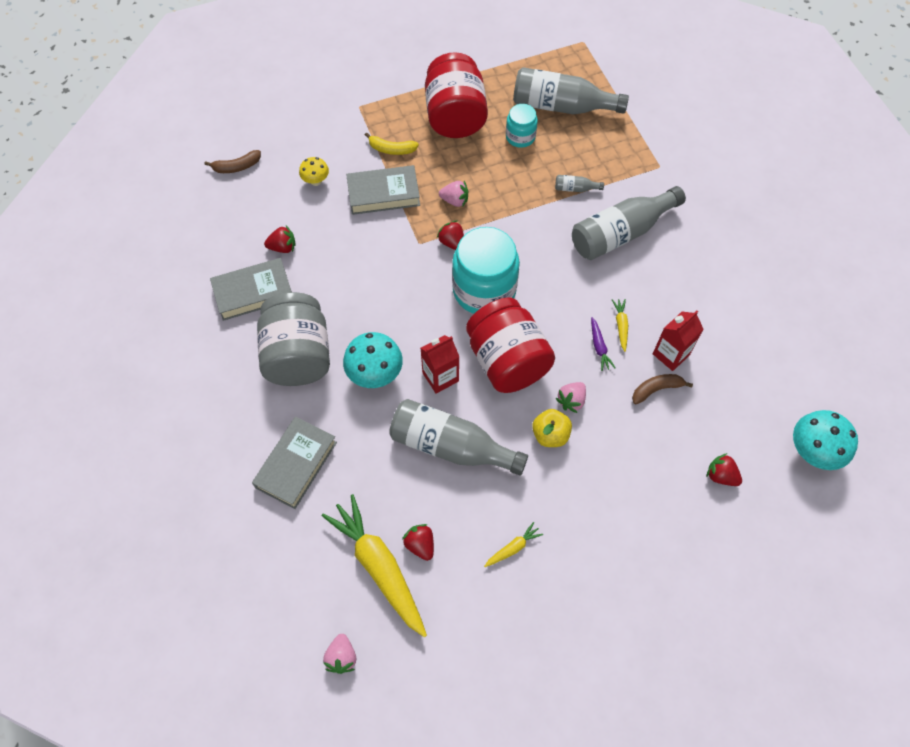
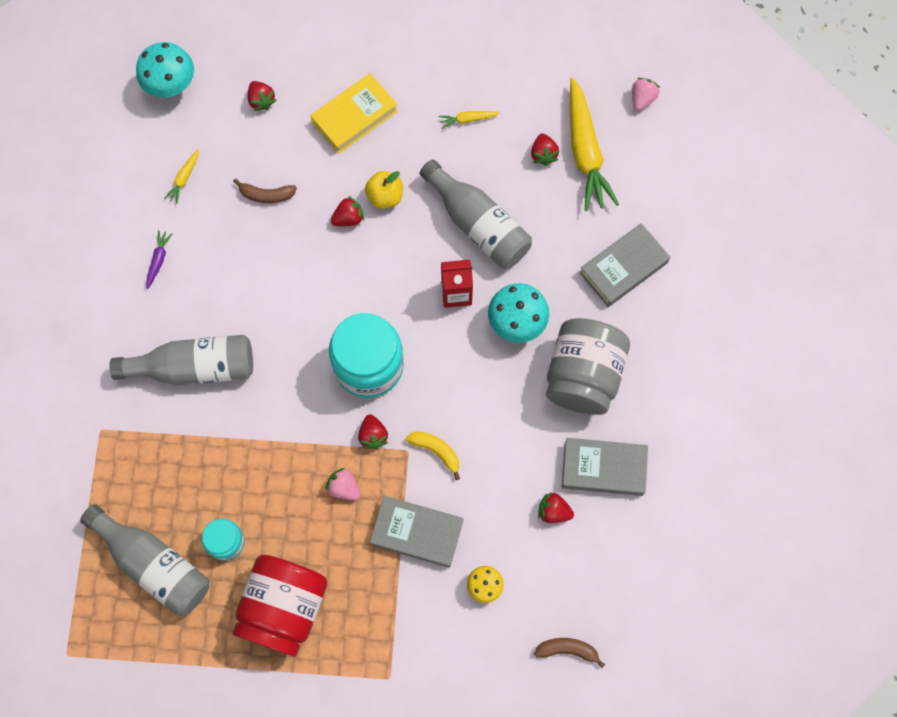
camera: 155 degrees left, 10 degrees up
(391, 149) = (380, 592): yellow banana -> yellow banana (436, 451)
(507, 361) = (386, 281): red jar -> none
(571, 401) = (348, 218): pink strawberry -> red strawberry
(575, 188) = (207, 443): grey bottle -> none
(599, 347) = (292, 257): purple carrot -> purple carrot (158, 260)
(621, 326) = (259, 268): yellow carrot -> yellow carrot (184, 178)
(624, 500) = (355, 116): none -> yellow book
(671, 354) = (231, 221): red carton -> none

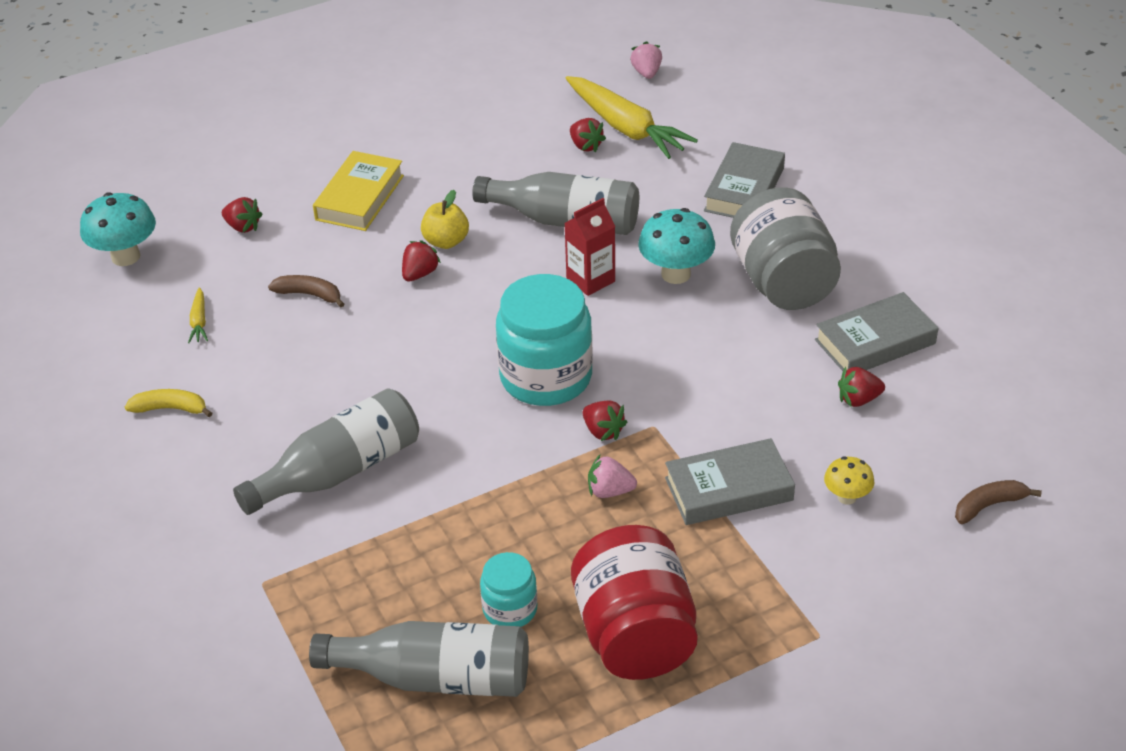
camera: 30 degrees left, 30 degrees down
(158, 260) = (220, 400): purple carrot -> none
(266, 195) = (309, 294): brown banana -> brown banana turned 135 degrees counterclockwise
(436, 451) = (686, 411): yellow banana -> yellow banana (170, 408)
(468, 119) = (484, 153): yellow carrot -> none

